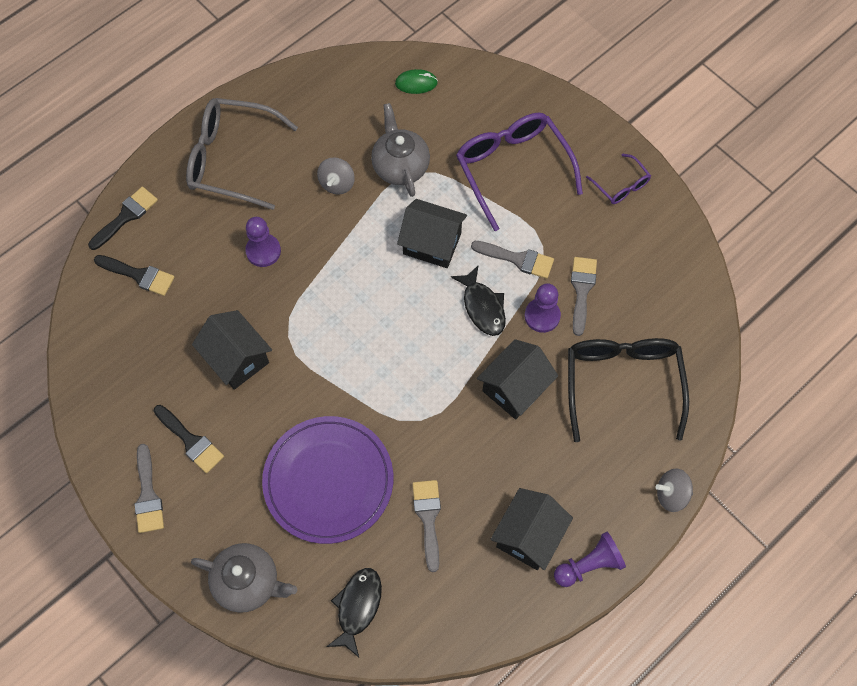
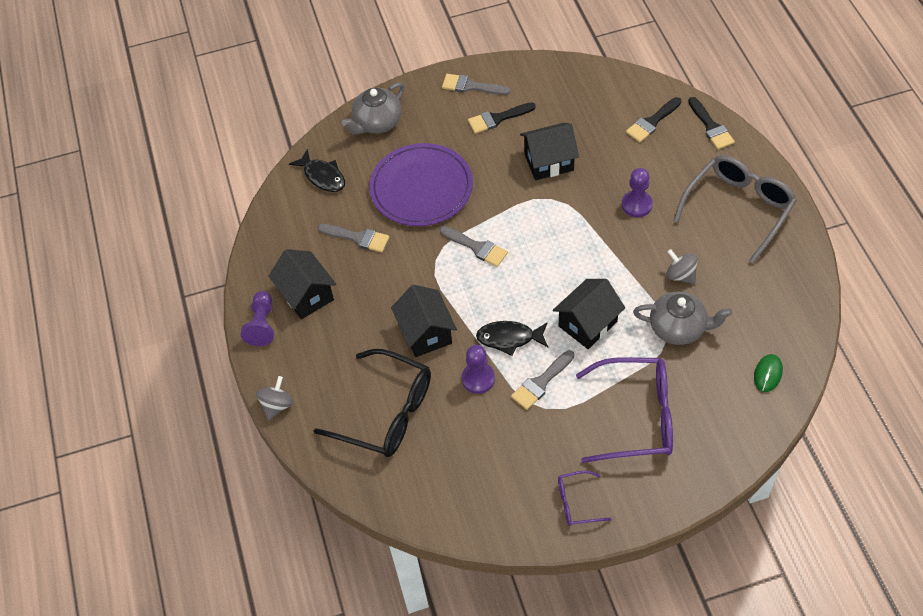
camera: 120 degrees right, 10 degrees down
(582, 290) = (486, 420): grey brush -> grey brush (477, 247)

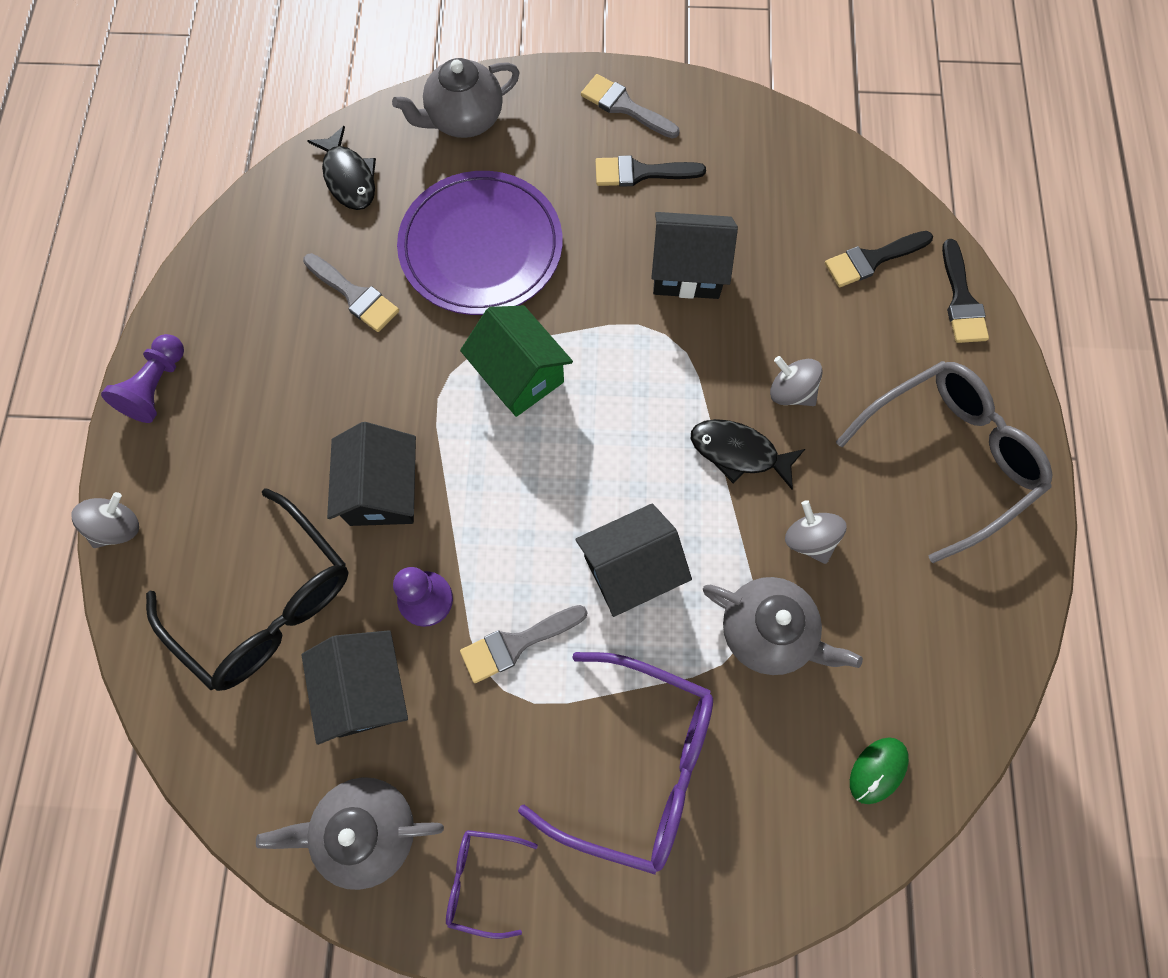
camera: 15 degrees right, 15 degrees up
(306, 295) = (240, 362): black house -> black house (366, 690)
(477, 247) = (519, 375): grey brush -> green house
(500, 502) = (366, 829): none -> grey teapot
(509, 338) = (501, 548): black fish -> black fish (738, 452)
(636, 205) = (790, 392): purple pawn -> grey spinning top

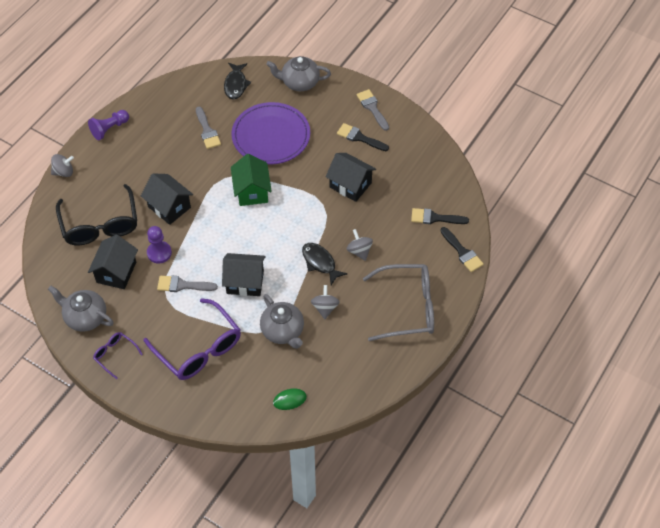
camera: 30 degrees right, 15 degrees down
(382, 490) = (169, 207): black house -> black house turned 75 degrees counterclockwise
(961, 300) = (462, 252): black brush -> black brush turned 60 degrees counterclockwise

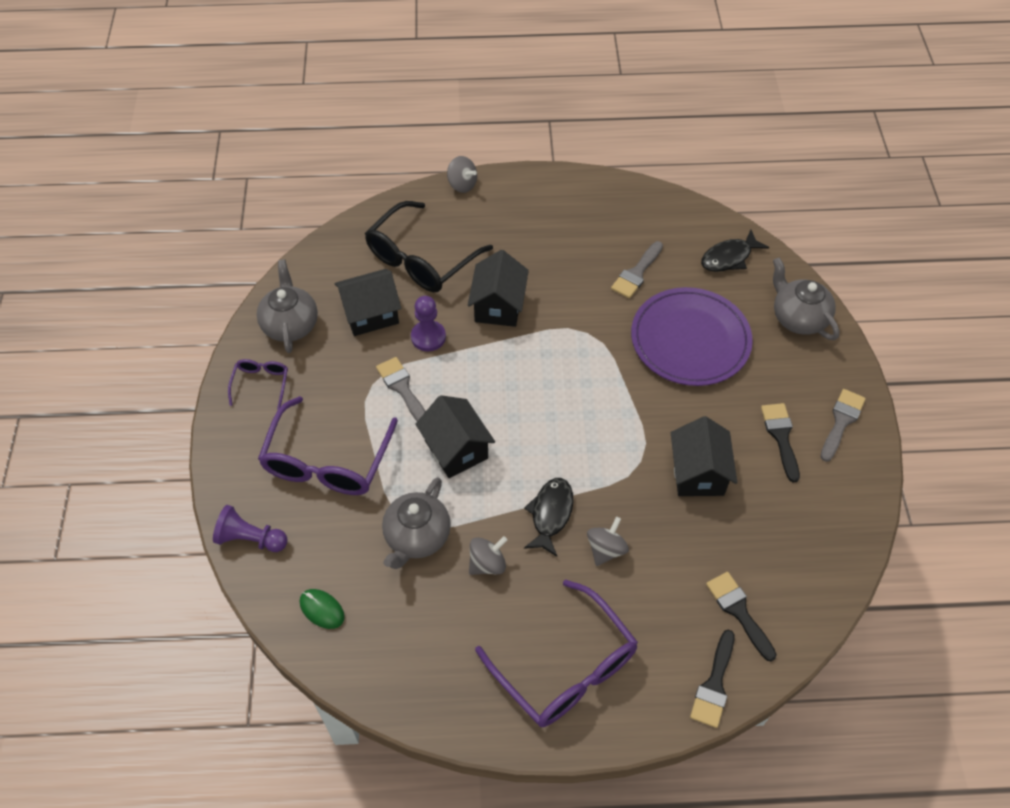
camera: 55 degrees right, 0 degrees up
(109, 129) = (554, 185): purple pawn -> purple pawn (251, 538)
(252, 191) = (592, 372): green house -> none
(407, 307) = (565, 667): grey glasses -> purple glasses

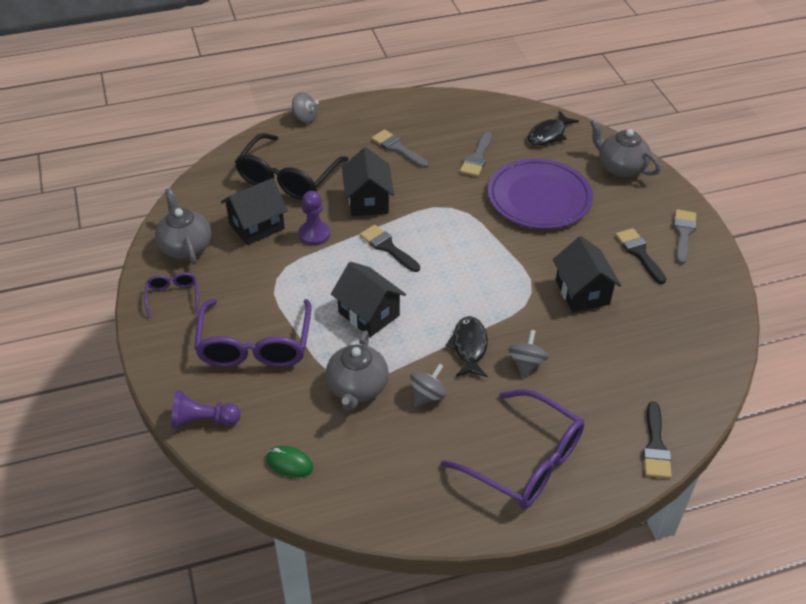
camera: 15 degrees left, 10 degrees down
(402, 388) = (304, 277): grey brush -> grey brush (397, 148)
(738, 611) = (654, 387): black brush -> black brush (387, 247)

